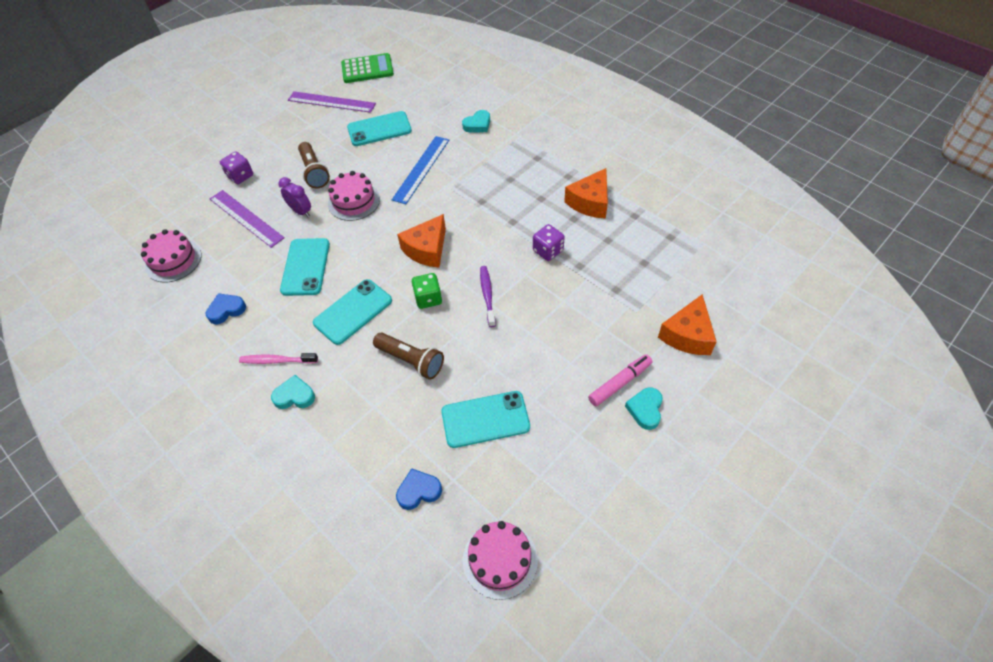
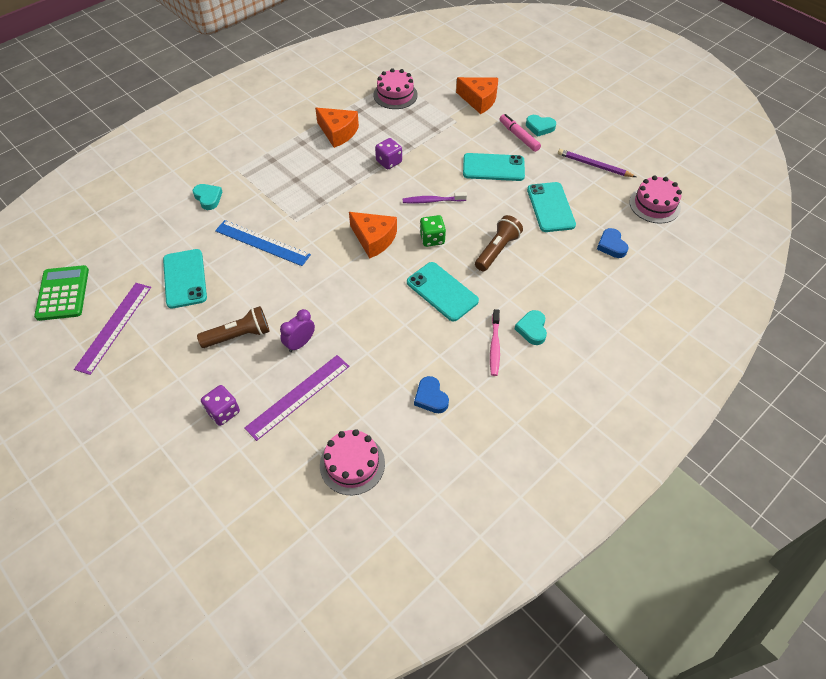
camera: 90 degrees left, 0 degrees up
(305, 267) = (381, 333): turquoise phone -> turquoise phone (493, 167)
(354, 201) = (296, 297): pink cake -> pink cake (395, 95)
(574, 479) = (594, 165): none -> purple pencil

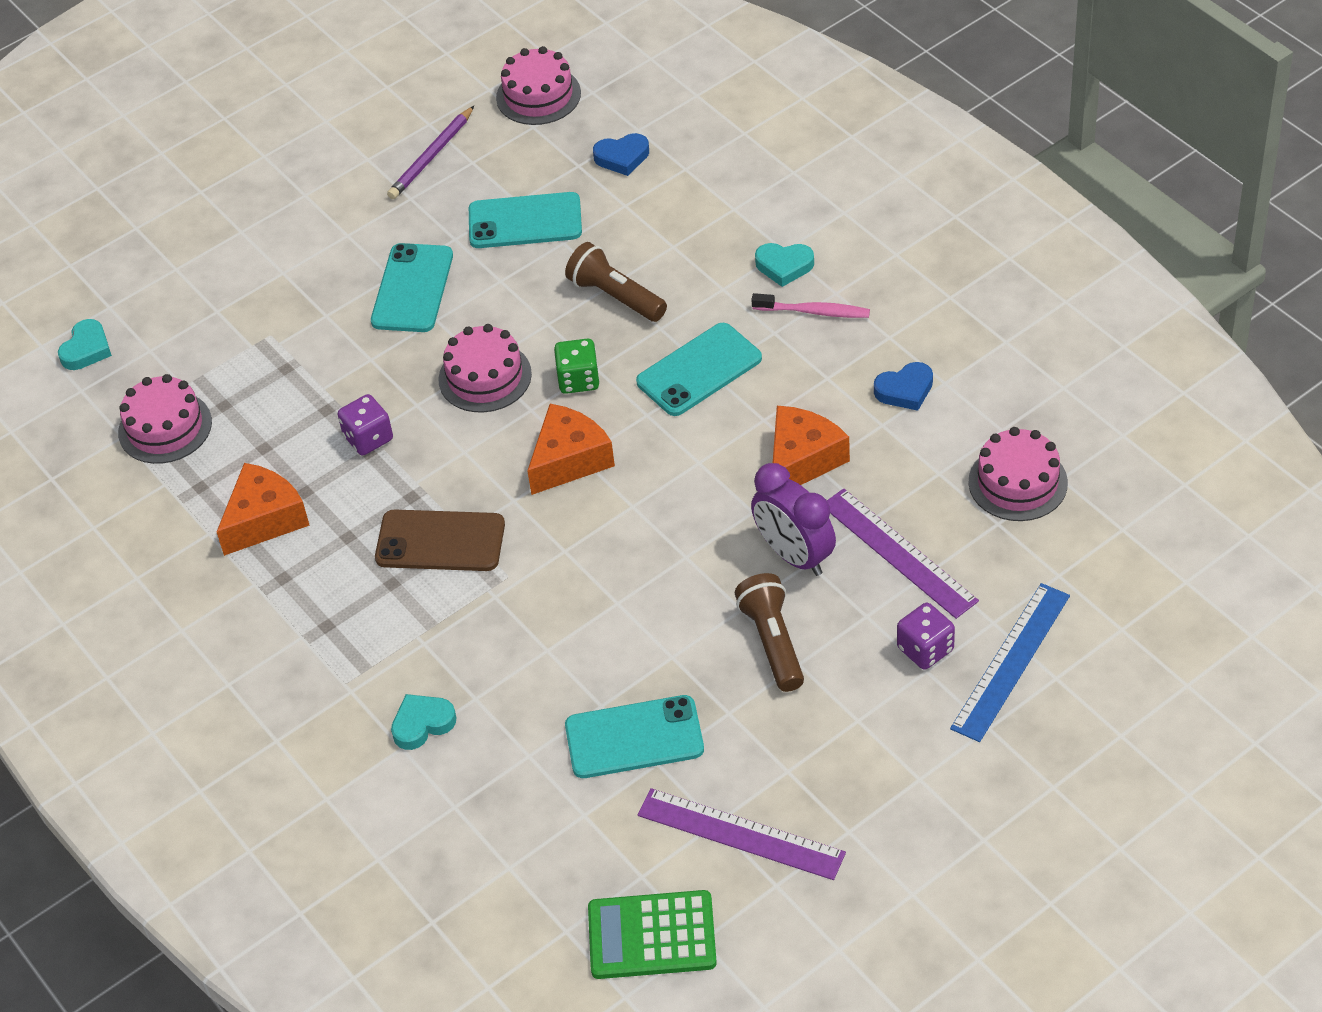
camera: 80 degrees left, 5 degrees down
(262, 243) = (557, 625): blue ruler -> blue ruler (1011, 661)
(300, 343) = (794, 555): purple clock -> purple clock, size x1.53
(320, 194) = (440, 541): none -> brown phone
(432, 201) = (485, 377): purple toothbrush -> pink cake
(479, 100) = (214, 298): orange cheese -> orange cheese (802, 460)
(519, 136) = (334, 248): pink marker -> none
(540, 127) = (315, 217): turquoise heart -> turquoise heart (86, 349)

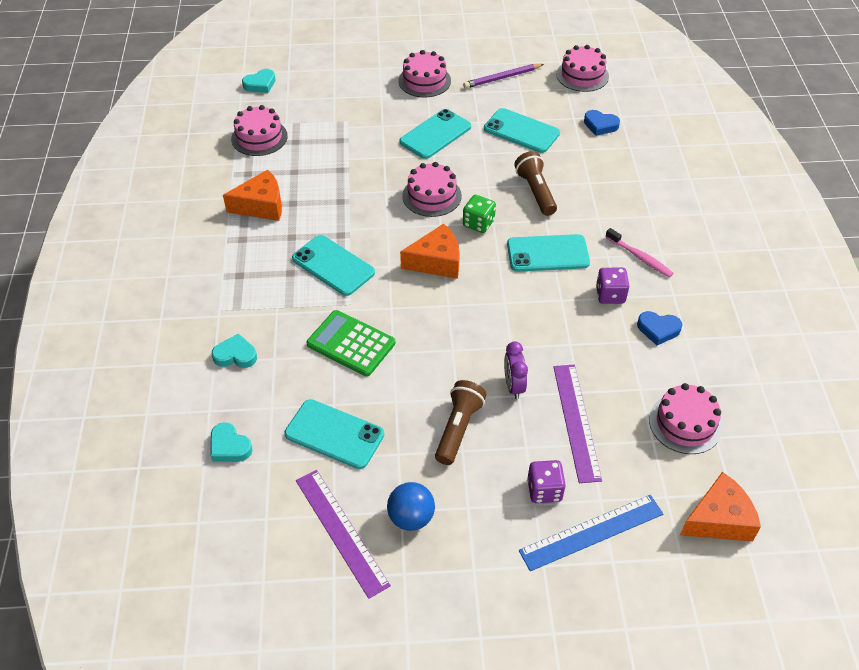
camera: 30 degrees right, 0 degrees up
(325, 218) = (424, 81): none -> pink cake
(368, 438) = (347, 194): purple dice -> purple dice (610, 295)
(440, 541) = (333, 266): brown phone -> turquoise phone
(652, 936) = (239, 559): green calculator -> green calculator (351, 344)
(784, 266) = (643, 224): turquoise heart -> turquoise heart (229, 446)
(794, 555) = (513, 386): purple clock -> purple clock, size x0.66
(802, 460) = (564, 334): orange cheese -> orange cheese (718, 519)
(805, 770) = (411, 517): none -> blue ball

